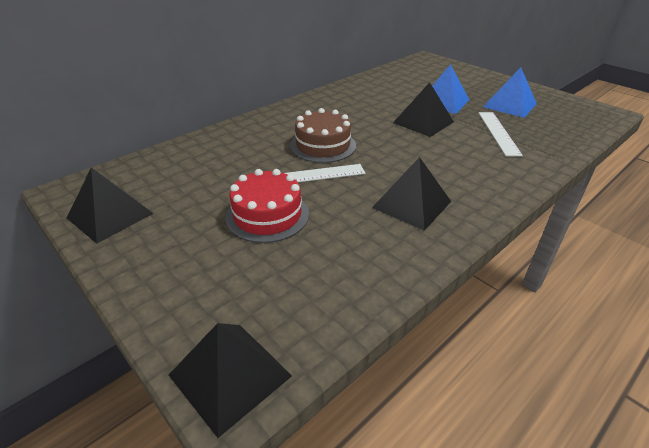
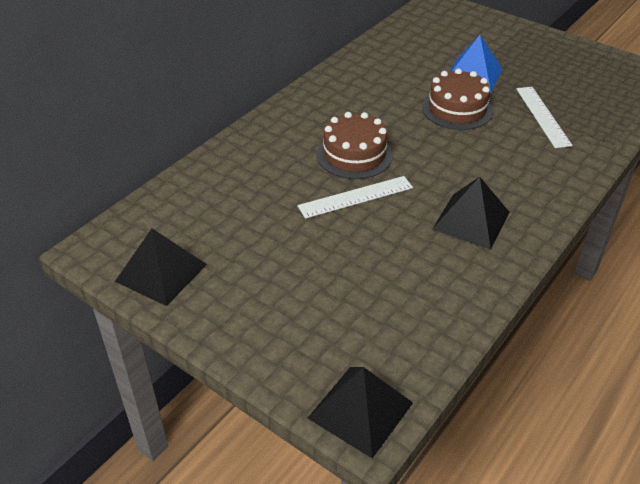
camera: 10 degrees left, 5 degrees up
(267, 215) = (328, 251): red cake -> none
(423, 122) = (457, 109): black pyramid -> brown cake
(510, 105) = (549, 73): blue pyramid -> none

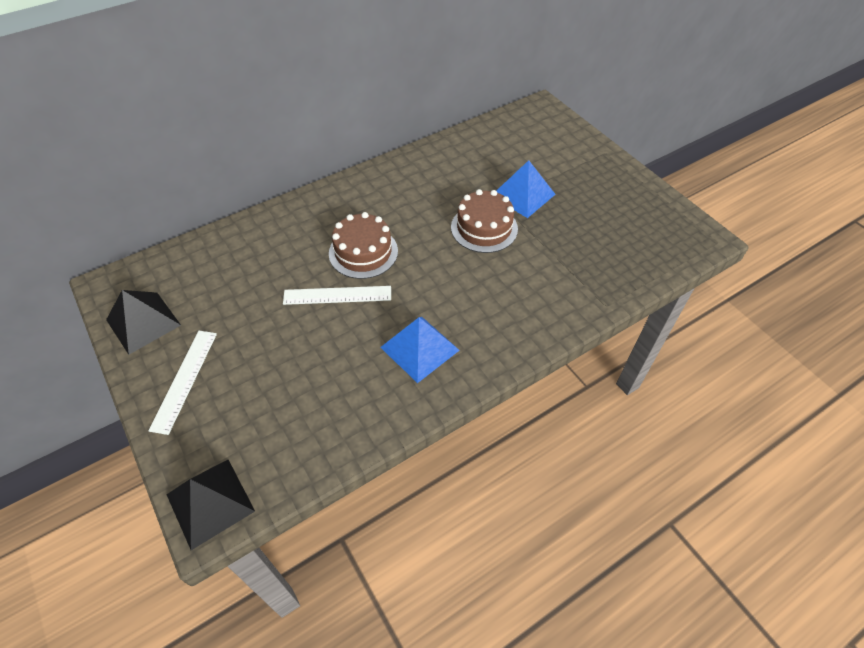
camera: 20 degrees right, 10 degrees up
(471, 220) = (419, 348): black pyramid -> blue pyramid
(542, 116) = (559, 256): white ruler -> white ruler (184, 380)

